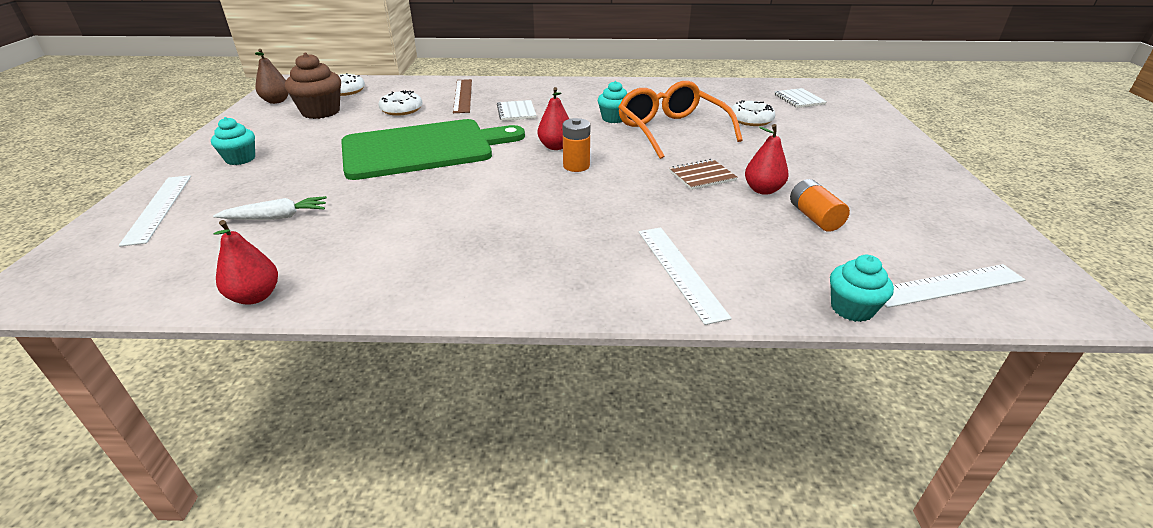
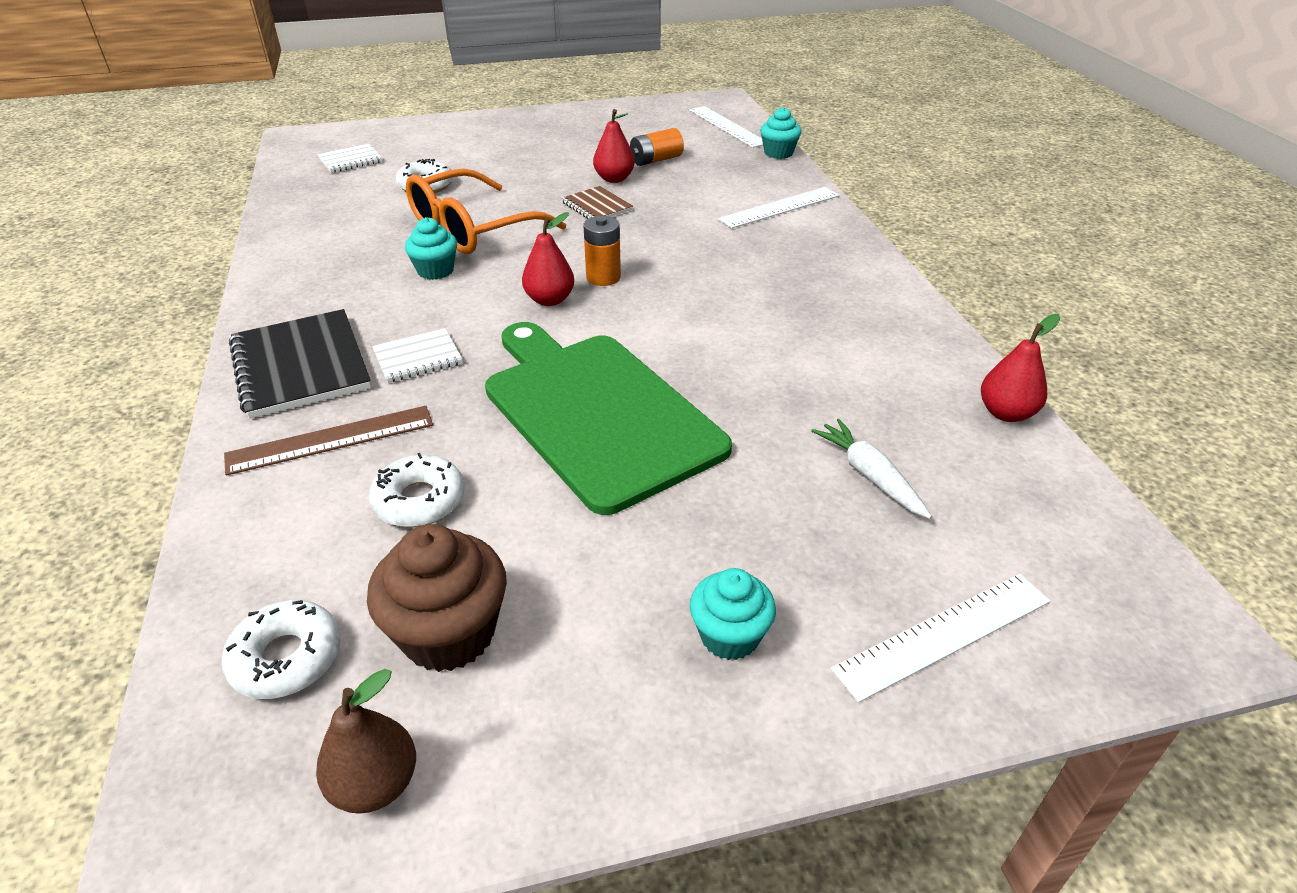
camera: 105 degrees left, 5 degrees up
(529, 90) = (300, 366): none -> black notebook

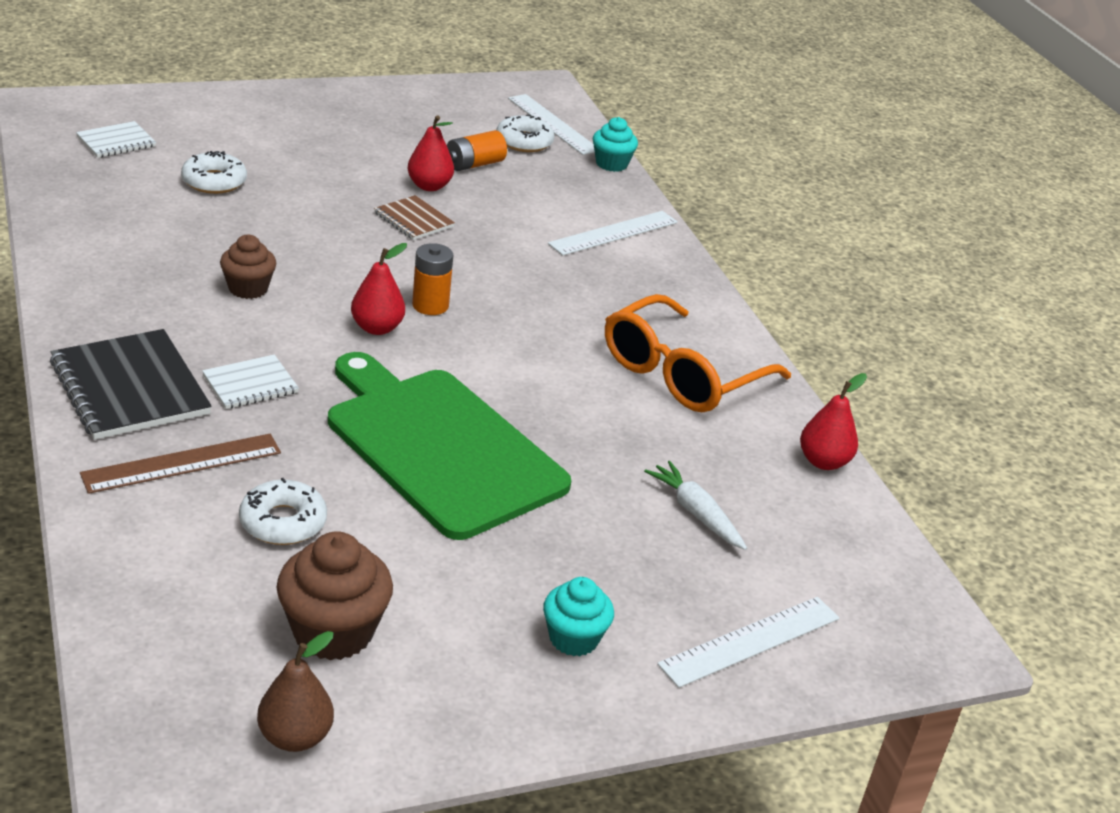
camera: 10 degrees left, 5 degrees down
(286, 658) = (194, 647): white donut -> white donut (524, 142)
(435, 270) = (248, 288): turquoise cupcake -> brown cupcake
(473, 229) = (280, 240): orange glasses -> orange glasses (682, 373)

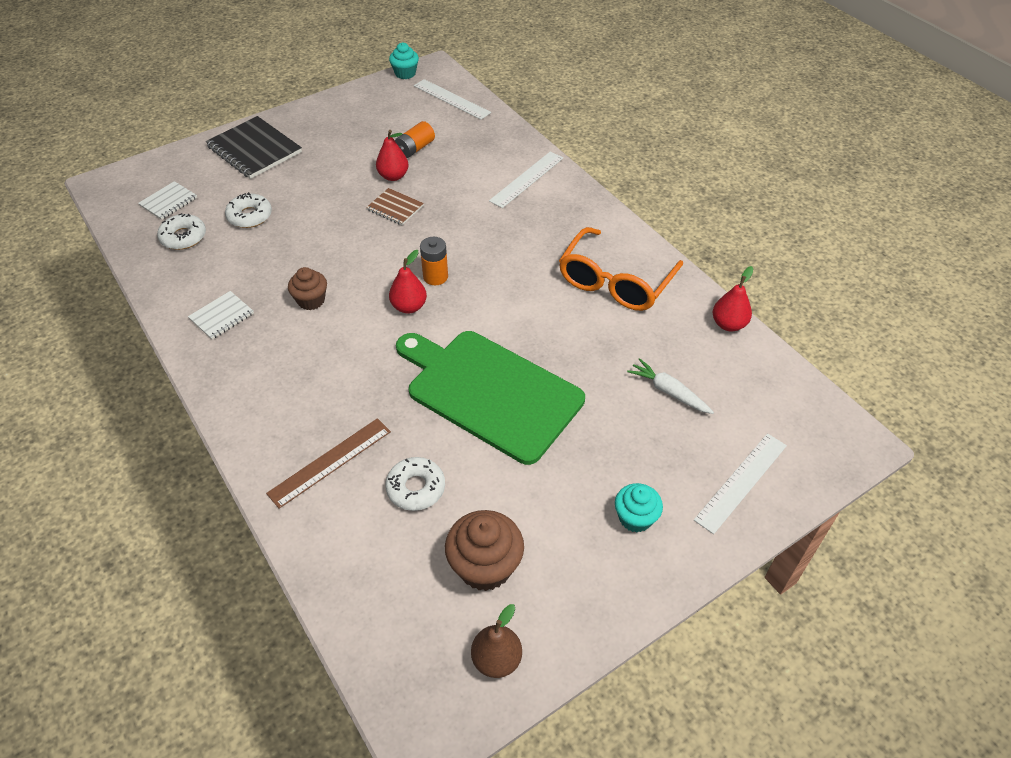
camera: 10 degrees left, 15 degrees up
(130, 388) = (268, 410): black notebook -> black notebook (254, 149)
(250, 384) = (347, 381): white notebook -> white notebook (222, 316)
(524, 142) = (439, 120): white donut -> white donut (183, 237)
(611, 164) = (502, 121): turquoise cupcake -> turquoise cupcake (405, 73)

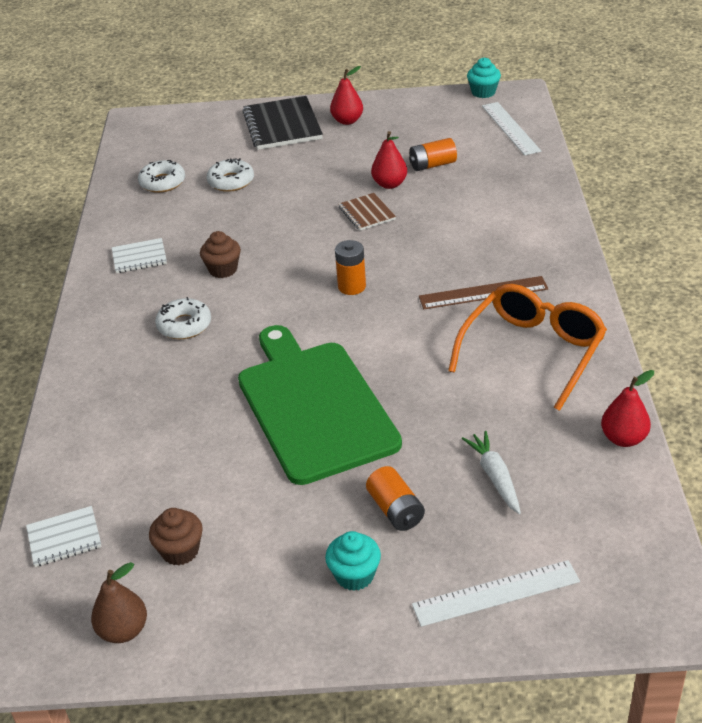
camera: 35 degrees right, 10 degrees down
(168, 202) = (174, 150): white notebook -> white notebook (64, 538)
(330, 462) = (126, 408): brown ruler -> brown ruler (483, 293)
(409, 306) = (304, 304): red pear -> red pear (347, 121)
(416, 488) = (178, 460): white donut -> white donut (184, 325)
(485, 566) = (180, 551): brown cupcake -> brown cupcake, size x0.64
(527, 179) = (523, 225): white ruler -> none
(615, 281) = (532, 352): orange glasses -> orange glasses turned 150 degrees clockwise
(621, 450) = (396, 510): none -> orange battery

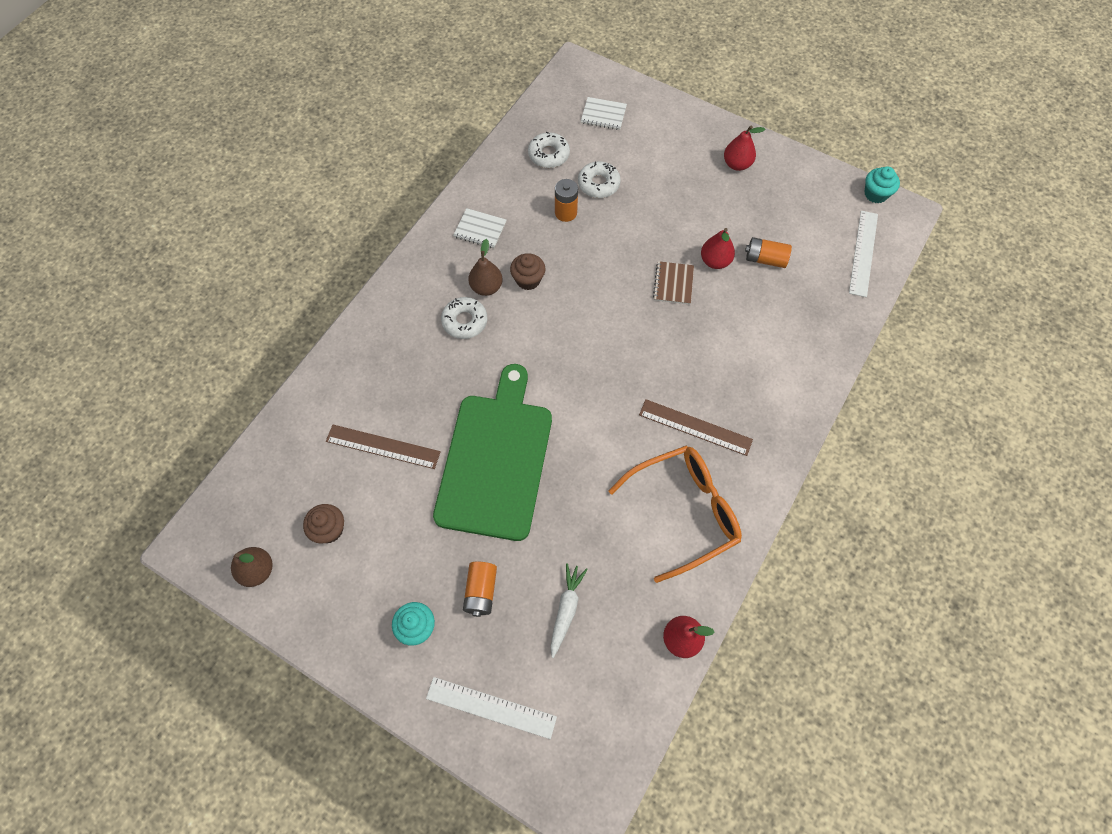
camera: 30 degrees right, 25 degrees up
(64, 538) = (271, 469): white notebook -> white notebook (603, 115)
(181, 455) = (383, 446): none -> brown ruler
(184, 292) = (486, 287): none -> brown pear
(282, 125) = (682, 140): black notebook -> none
(352, 286) = (605, 357): orange battery -> orange battery (566, 213)

